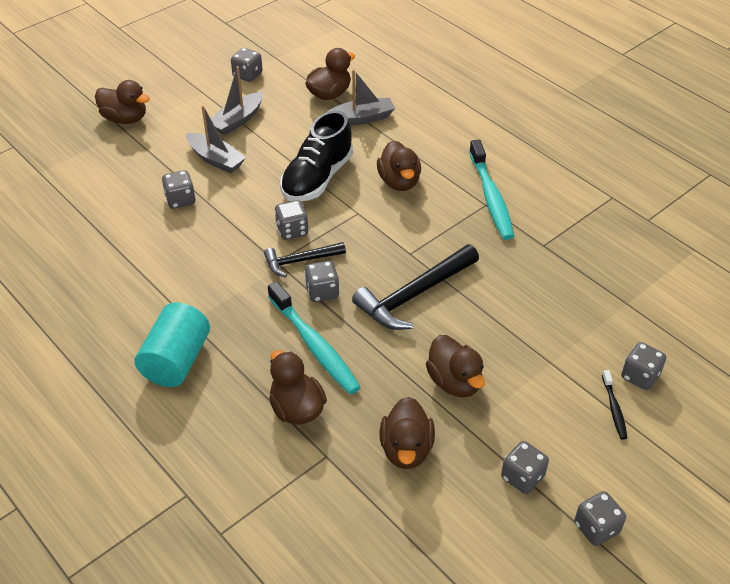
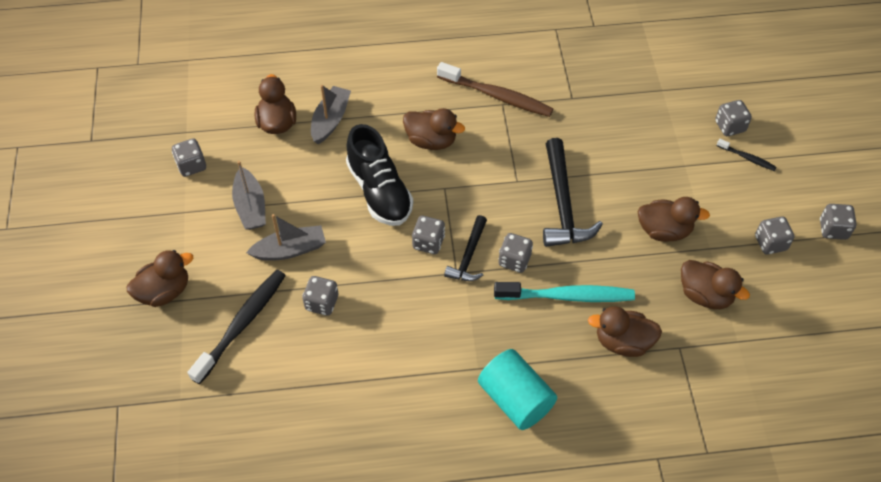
camera: 55 degrees left, 10 degrees up
(126, 169) = (241, 325): none -> black toothbrush
(491, 196) = (496, 96): turquoise toothbrush -> brown toothbrush

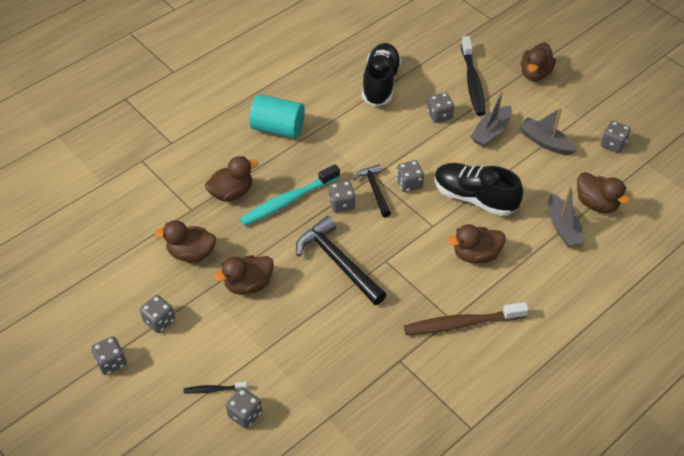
camera: 145 degrees right, 5 degrees down
(345, 389) = (380, 83): none -> black shoe

